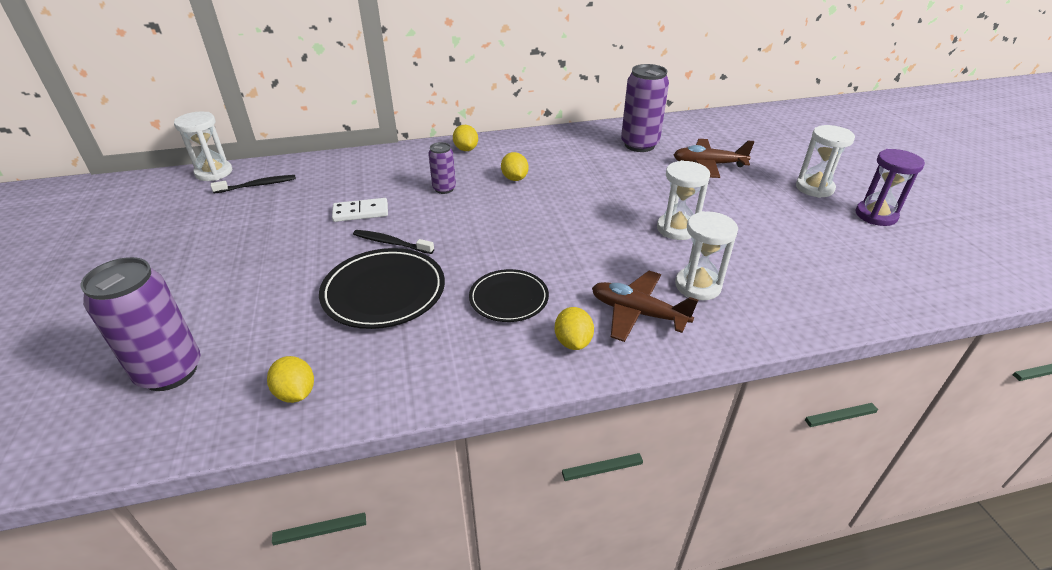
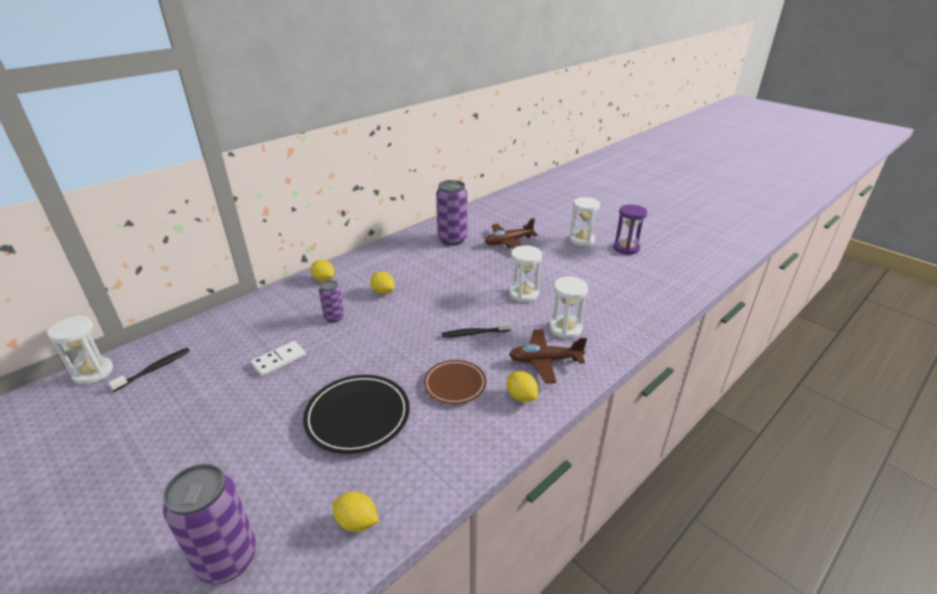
camera: 30 degrees left, 5 degrees down
(391, 243) = (328, 376): black toothbrush -> black toothbrush (474, 333)
(509, 298) = (455, 384): black plate -> brown plate

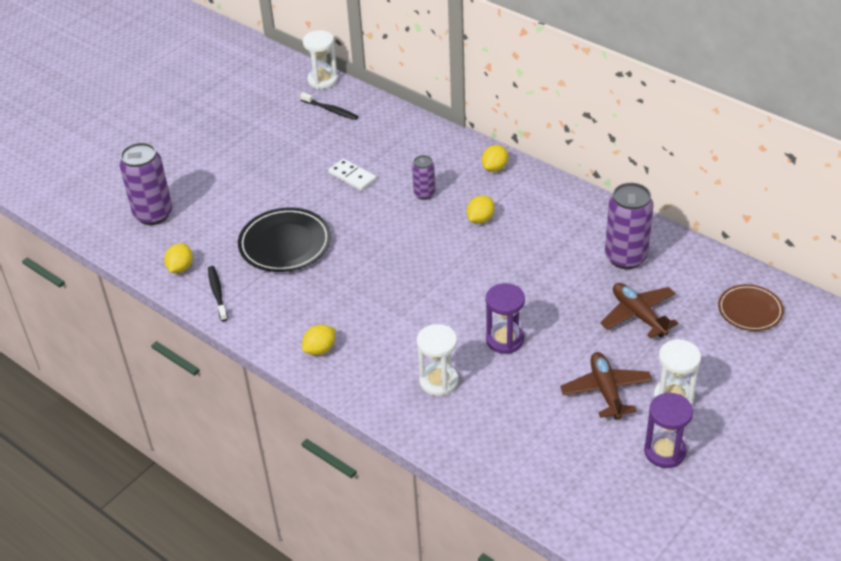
camera: 85 degrees right, 10 degrees up
(455, 384) = (333, 299): brown plate -> brown plate (750, 310)
(474, 333) = (416, 304): black toothbrush -> black toothbrush (217, 293)
(523, 294) = (505, 340): white hourglass -> purple hourglass
(544, 361) = (377, 365): brown plane -> brown plane (606, 391)

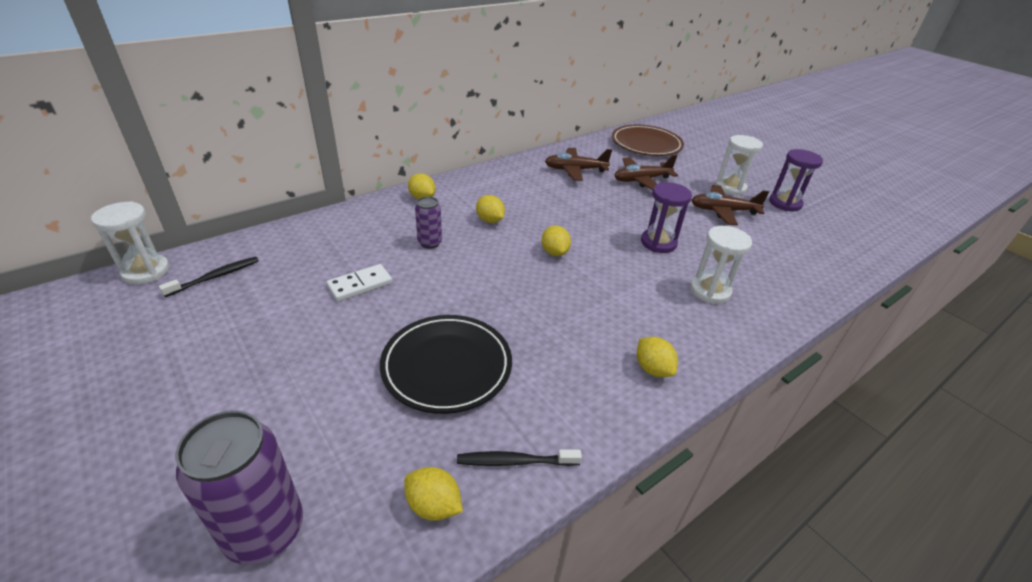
camera: 80 degrees left, 5 degrees down
(449, 270) = (554, 252): none -> yellow lemon
(625, 257) = (575, 170): purple can -> brown plane
(750, 310) = (646, 144): brown plate -> brown plate, size x1.56

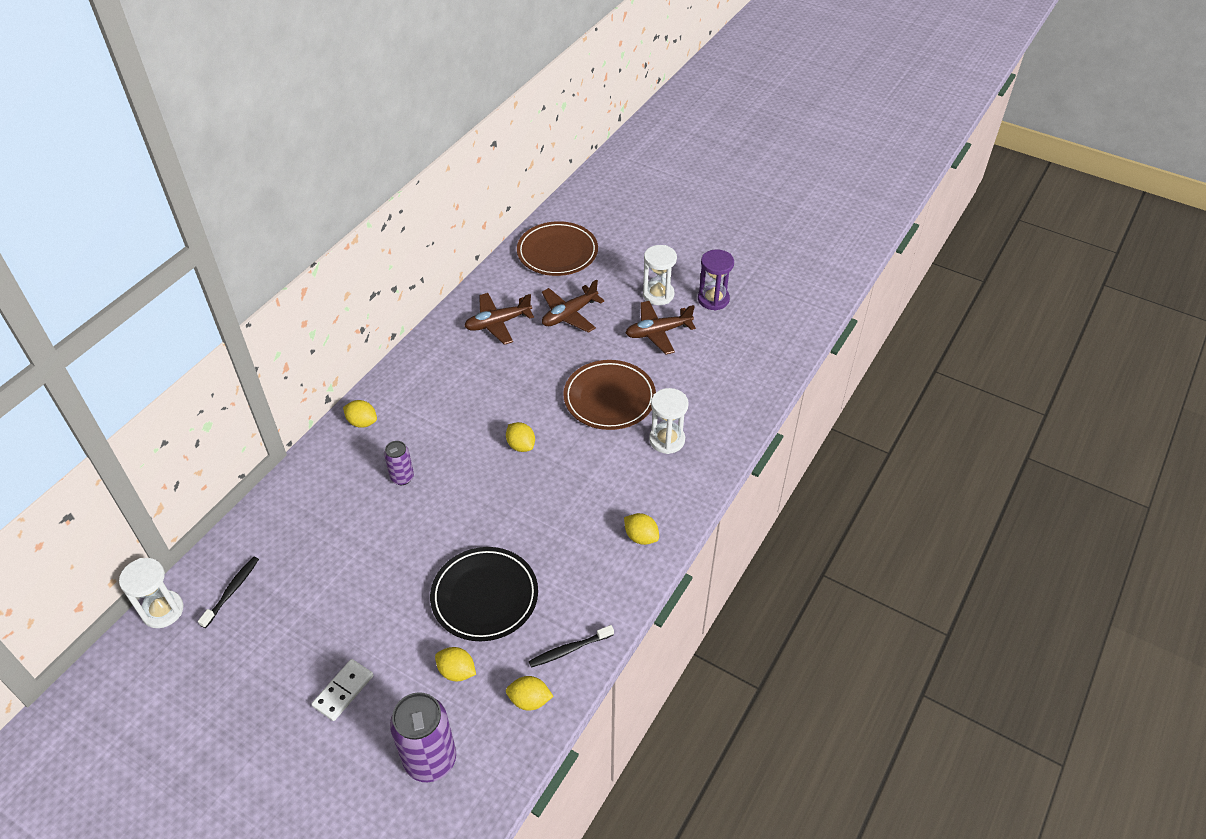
camera: 20 degrees left, 10 degrees up
(360, 284) = (367, 548): white domino -> white domino (343, 691)
(490, 220) = (444, 428): yellow lemon -> yellow lemon (457, 671)
(658, 243) = (609, 398): purple hourglass -> brown plate

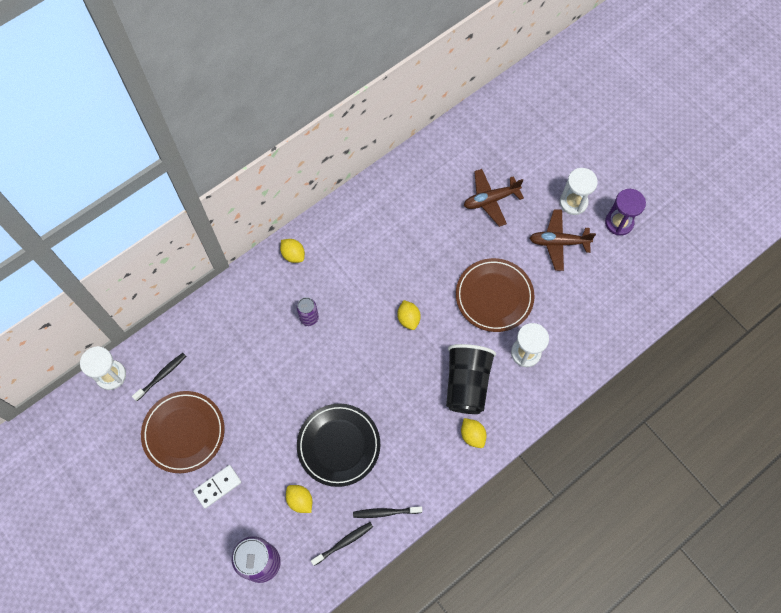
camera: 20 degrees right, 20 degrees up
(497, 323) = (428, 190): brown plane -> none
(529, 700) = (344, 542): yellow lemon -> black toothbrush
(557, 252) = (503, 129): brown plate -> brown plate (184, 432)
(613, 488) = (466, 384): none -> black cup

